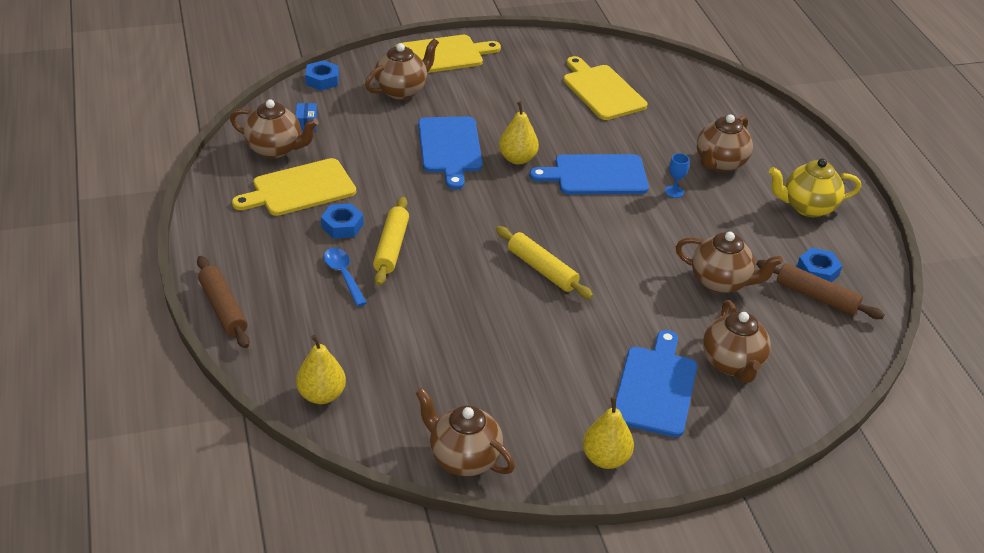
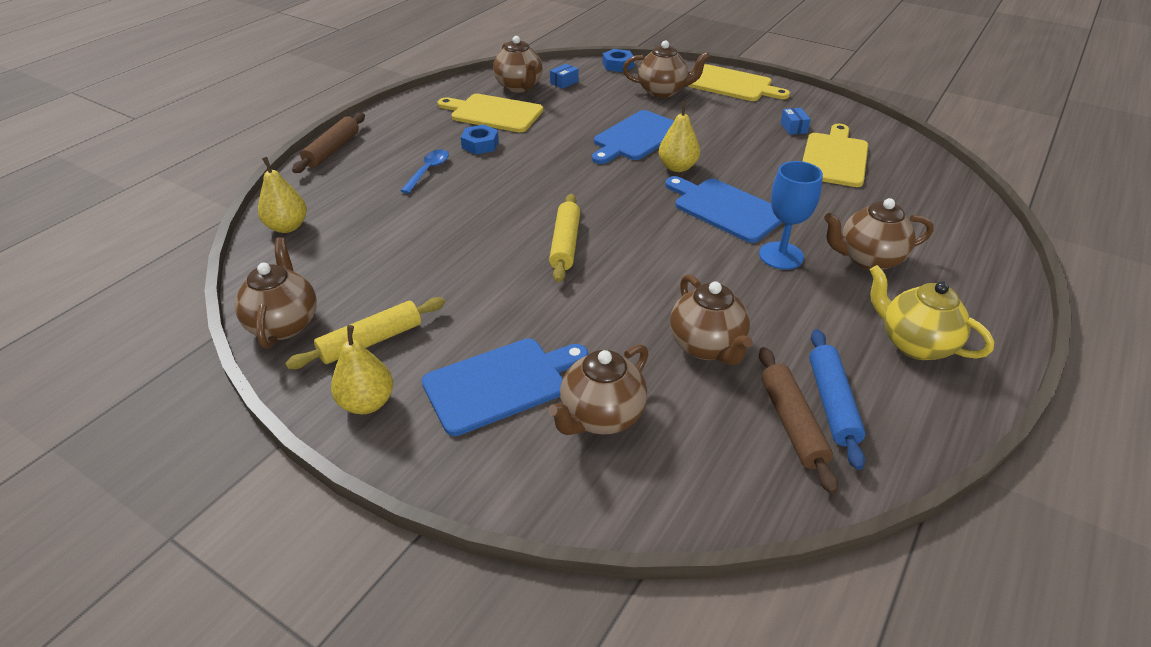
camera: 50 degrees right, 0 degrees up
(391, 247) = (487, 172): yellow rolling pin -> yellow rolling pin (371, 341)
(542, 77) = (793, 128): none -> blue box
(674, 192) = (781, 256): blue goblet -> blue goblet, size x1.95
(817, 271) = (832, 403): blue nut -> blue rolling pin

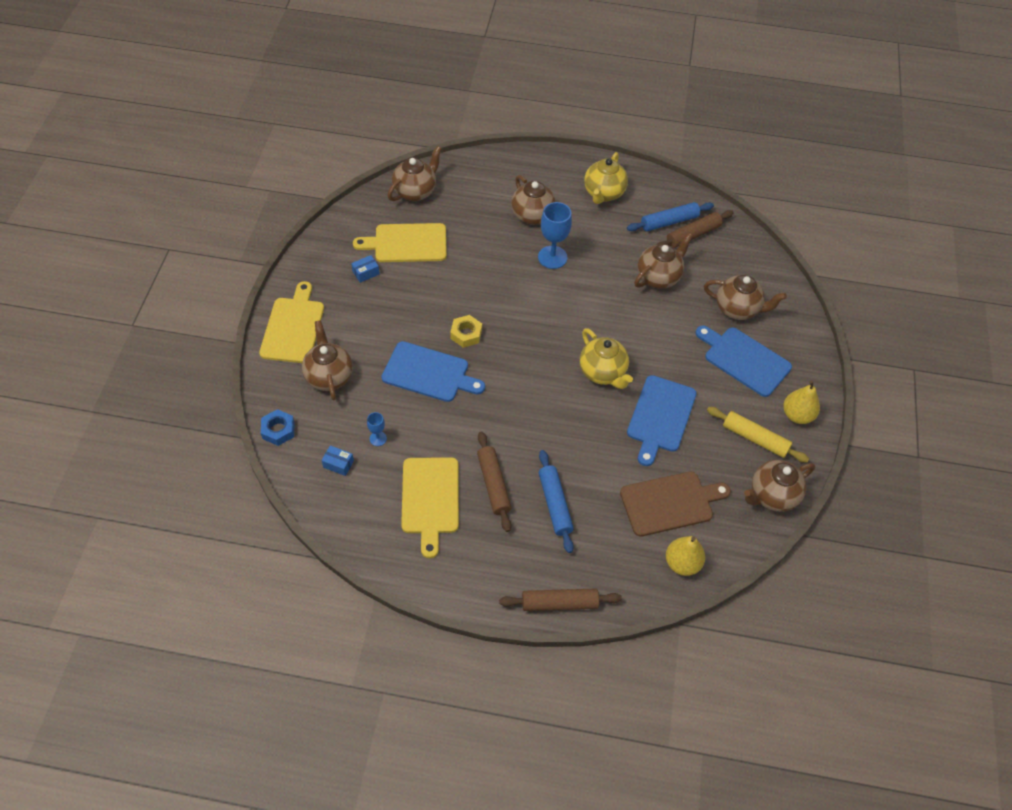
camera: 115 degrees left, 15 degrees up
(358, 241) = (670, 503): none -> brown cutting board
(428, 171) = (555, 504): blue spoon -> blue rolling pin
(480, 144) = (494, 484): blue nut -> brown rolling pin
(519, 87) = (364, 500): brown teapot -> brown teapot (415, 191)
(565, 244) = (603, 373): yellow rolling pin -> yellow teapot
(577, 102) = (378, 438): none -> blue goblet
(677, 167) = (466, 334): yellow pear -> yellow nut
(725, 209) = (511, 294): blue cutting board -> blue cutting board (660, 417)

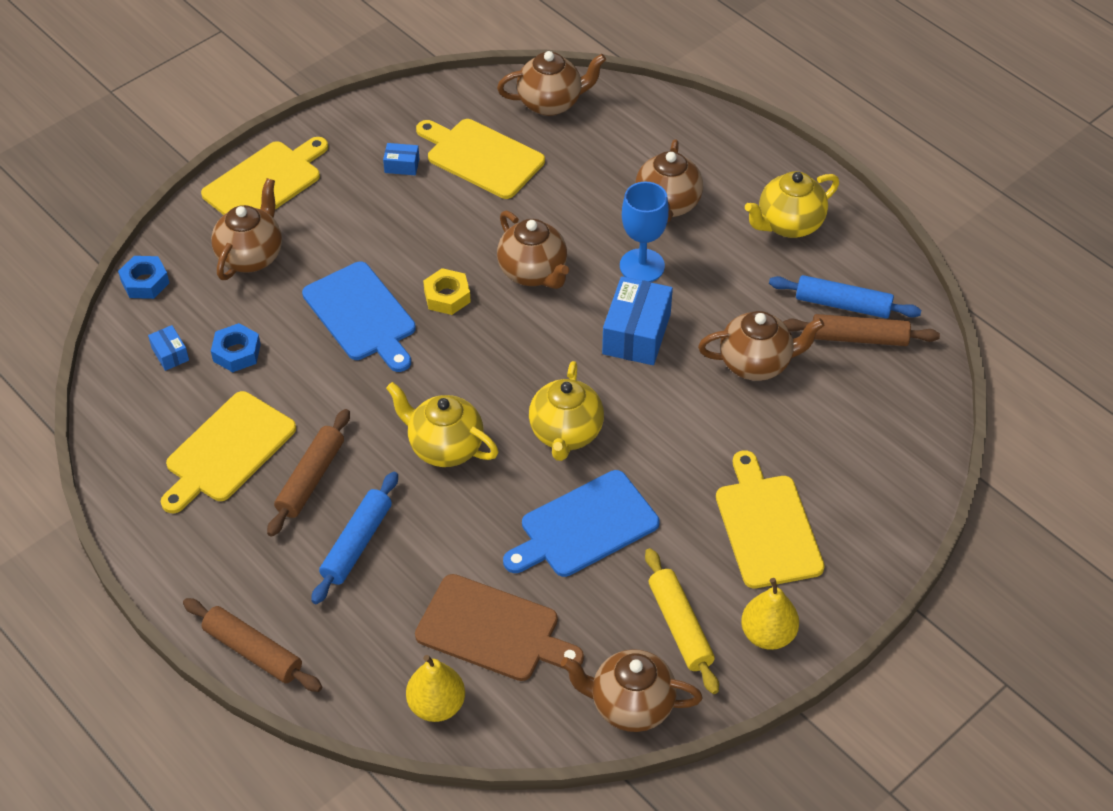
camera: 40 degrees right, 5 degrees down
(378, 438) = (237, 352): blue goblet -> blue nut
(548, 420) = (444, 447): none -> yellow teapot
(585, 296) = (636, 334): none -> blue box
(737, 309) = (824, 461): brown teapot -> brown teapot (533, 273)
(744, 360) = (766, 526): blue cutting board -> yellow cutting board

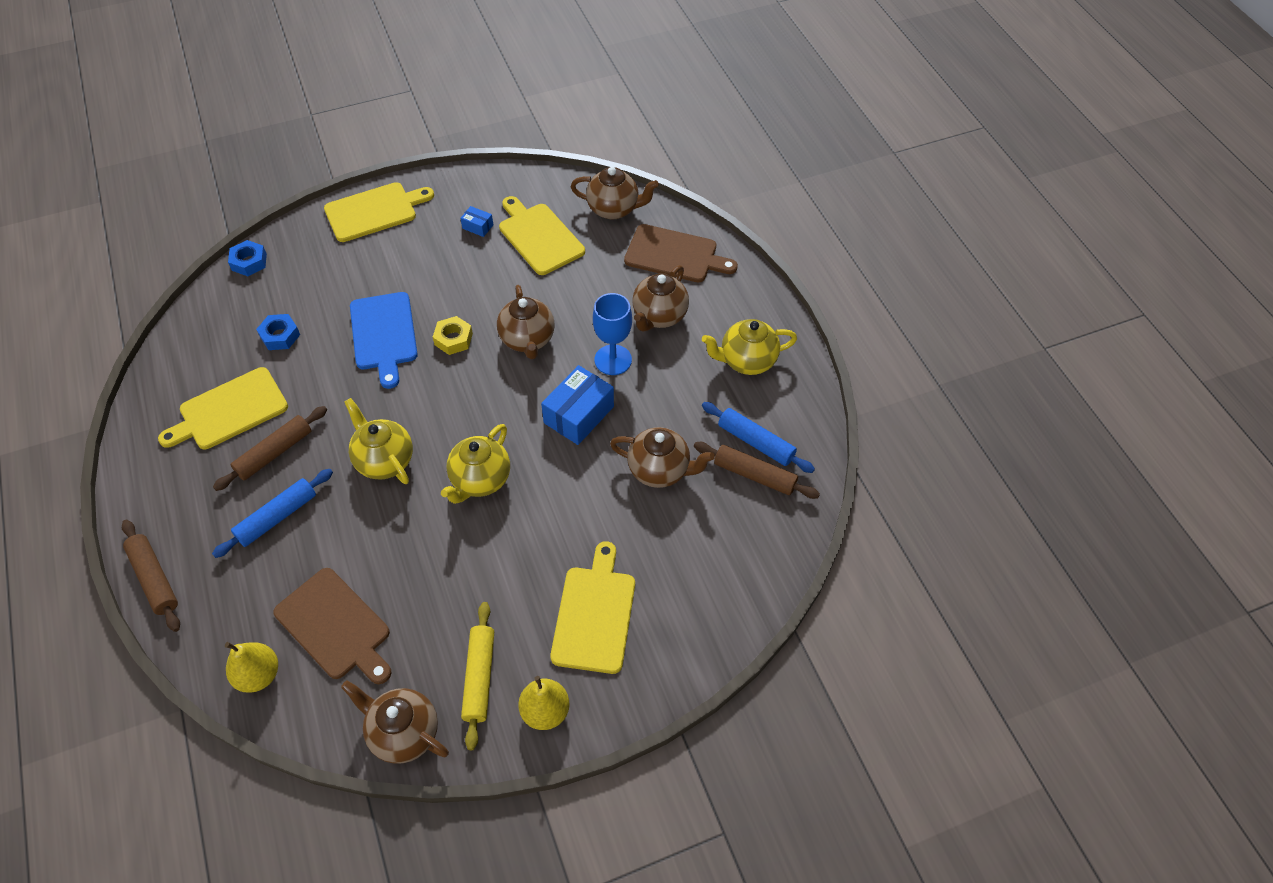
camera: 20 degrees right, 5 degrees up
(170, 354) = (234, 322): blue box -> none
(251, 256) = (332, 265): brown teapot -> none
(584, 527) = (452, 563): blue cutting board -> none
(649, 134) = (675, 255): none -> brown cutting board

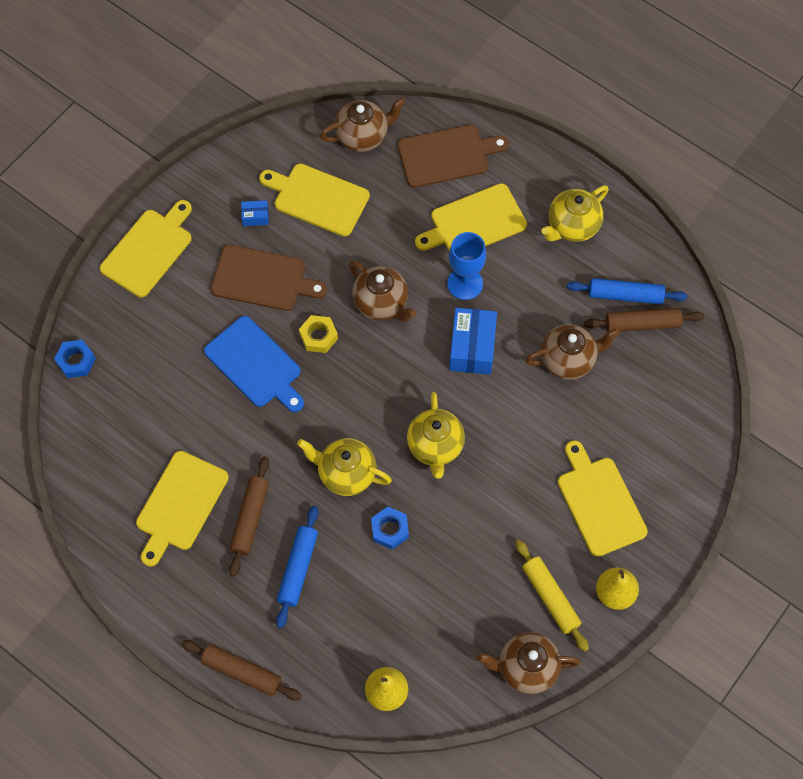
camera: 30 degrees left, 10 degrees up
(280, 336) = (165, 415): blue nut -> blue nut (390, 530)
(336, 626) = (415, 624): brown cutting board -> brown cutting board (263, 279)
(659, 316) = (474, 222): brown teapot -> yellow cutting board

